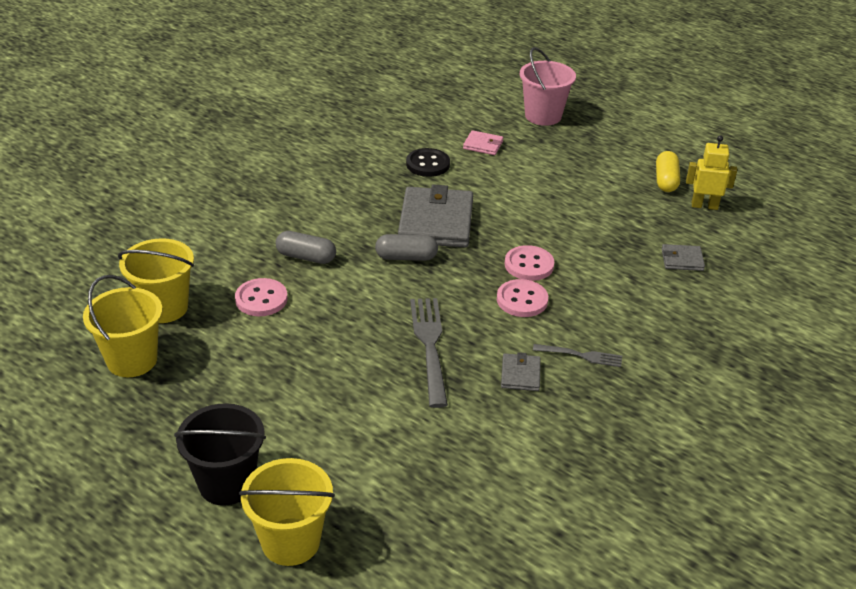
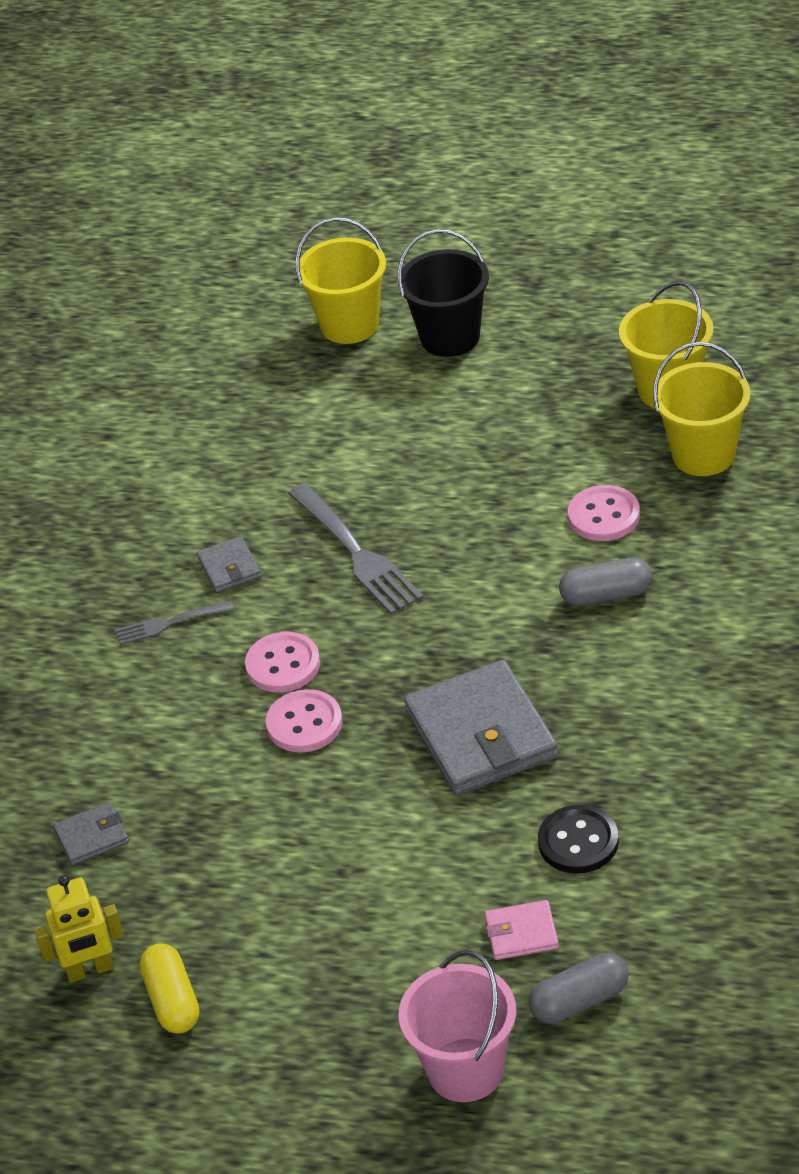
camera: 160 degrees right, 5 degrees up
(406, 257) = (477, 657): grey capsule -> grey capsule (580, 1001)

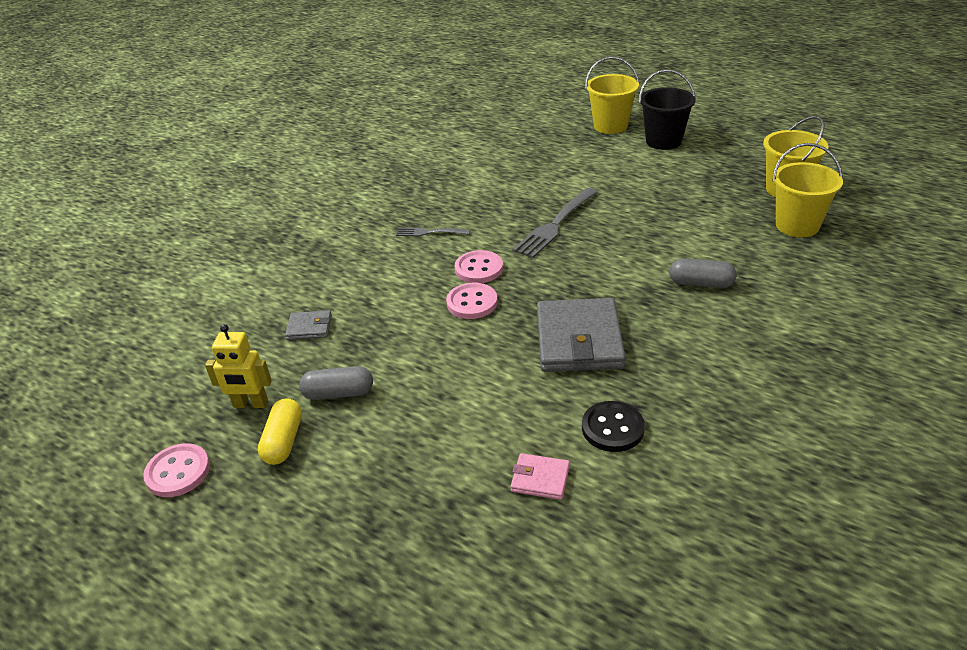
camera: 20 degrees right, 5 degrees down
(229, 568) = (479, 215): grey wallet -> none
(356, 553) = (555, 225): grey fork -> grey fork turned 45 degrees clockwise
(465, 1070) = (444, 569): pink bucket -> none
(580, 1001) = (559, 547): grey capsule -> grey capsule (338, 393)
(604, 516) = (717, 242): pink button -> pink button (178, 472)

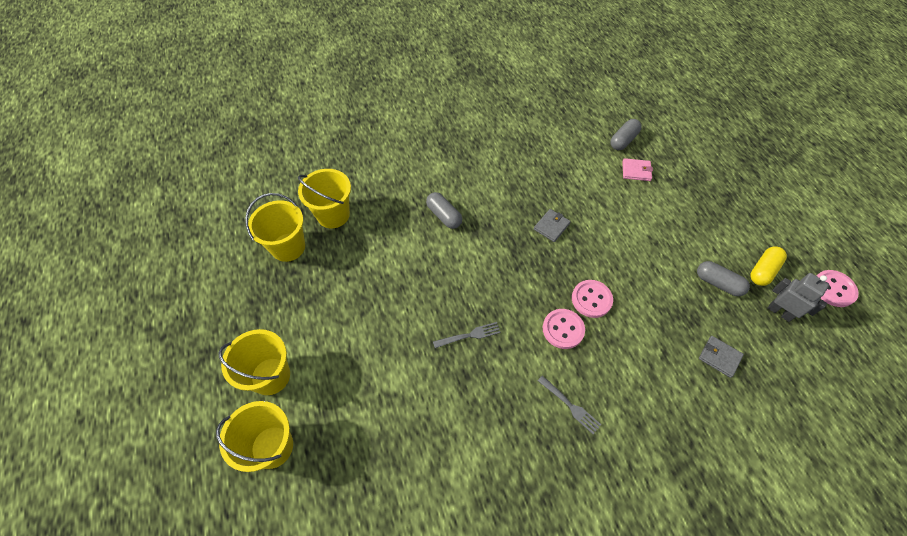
camera: 145 degrees left, 20 degrees up
(250, 404) = (779, 312): yellow robot -> grey robot
(540, 479) = (636, 171): pink wallet -> pink wallet turned 45 degrees counterclockwise
(555, 225) = (469, 335): grey fork -> grey fork, size x0.56
(579, 340) = (551, 226): grey wallet -> grey wallet, size x0.47
(604, 523) = (623, 140): none -> grey capsule
(612, 428) = (582, 171): black button -> none
(663, 141) = (270, 376): black bucket -> yellow bucket

